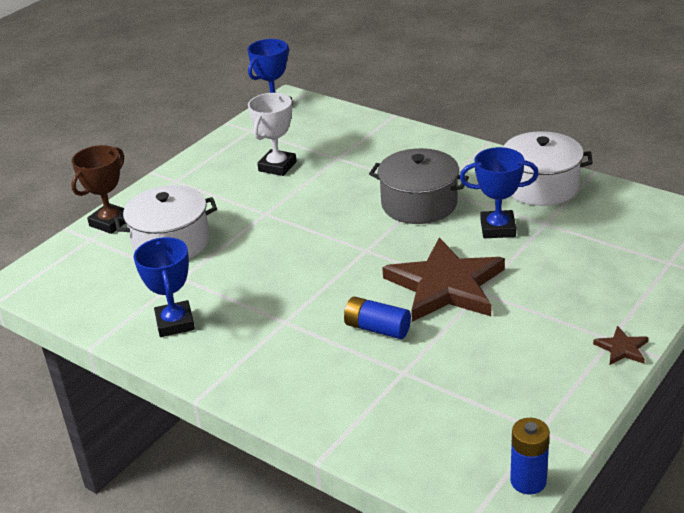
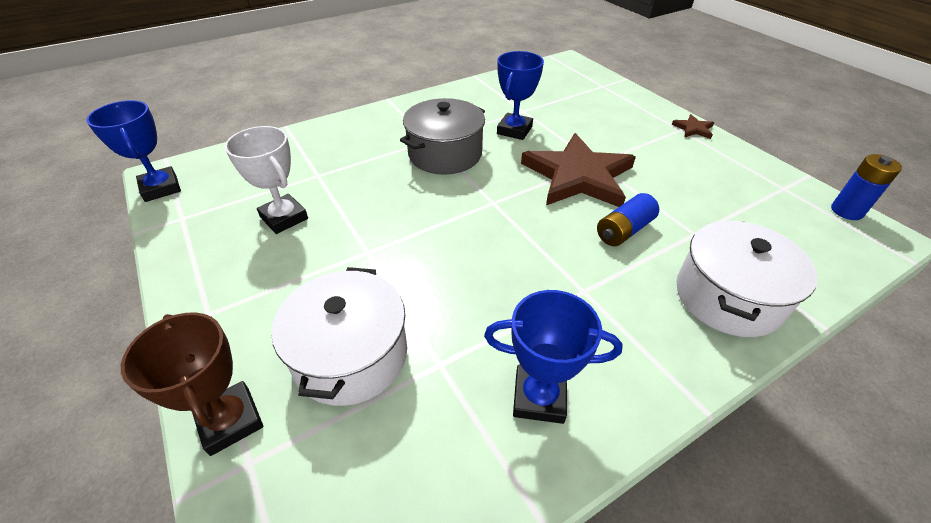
camera: 70 degrees left, 10 degrees up
(540, 186) = (473, 98): white pot -> white pot (727, 297)

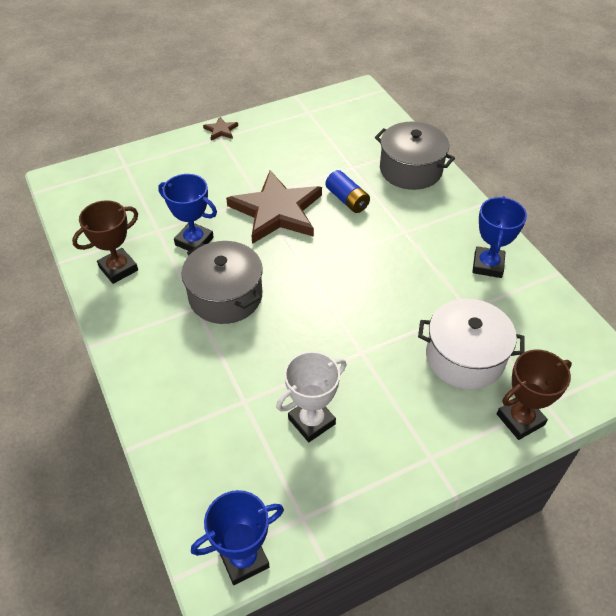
camera: 85 degrees left, 5 degrees up
(471, 99) = (118, 269): none -> brown trophy
(727, 297) = (410, 170): white pot -> grey pot
(846, 211) = (336, 95): blue battery -> none

